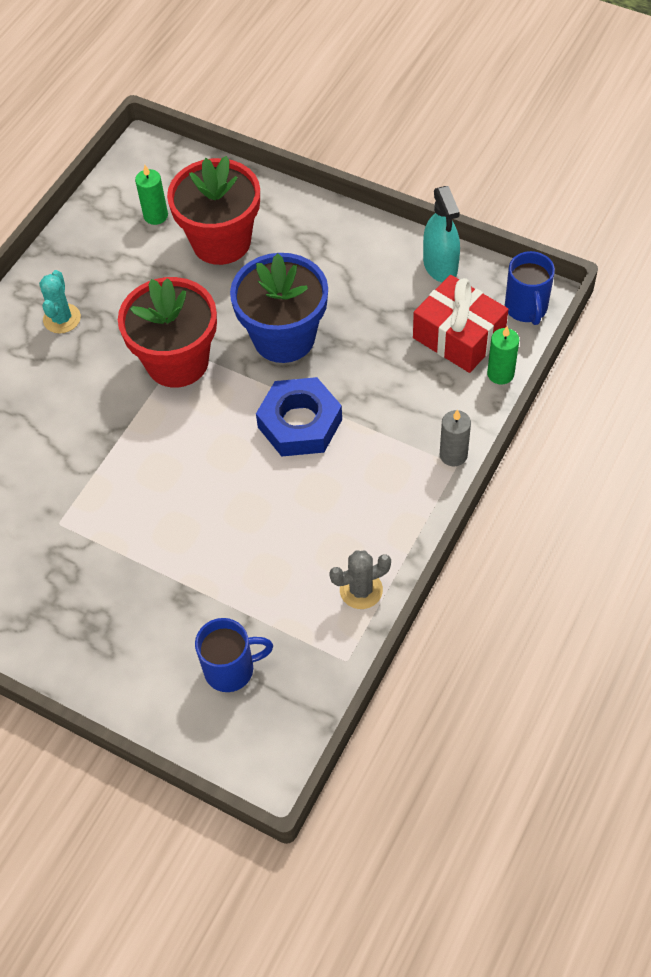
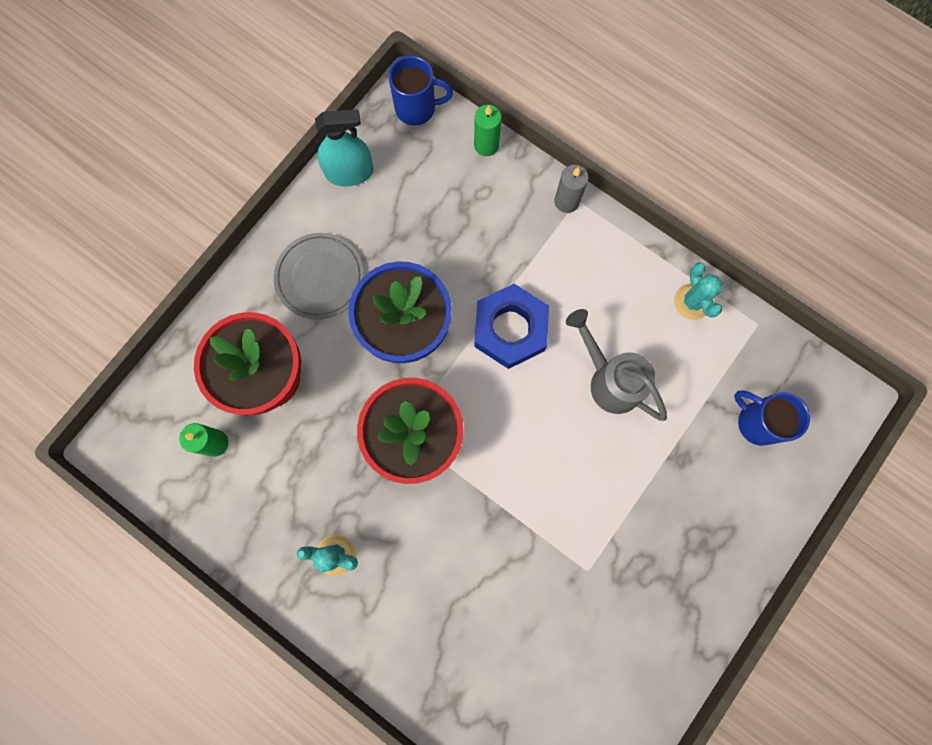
camera: 85 degrees left, 20 degrees up
(231, 669) = (757, 422): blue mug -> blue mug turned 45 degrees counterclockwise
(259, 518) = (609, 379): none -> grey watering can
(325, 262) = (320, 277): none -> grey plate
(361, 590) = (692, 301): grey cactus -> turquoise cactus
(458, 336) = (437, 172): red gift -> none

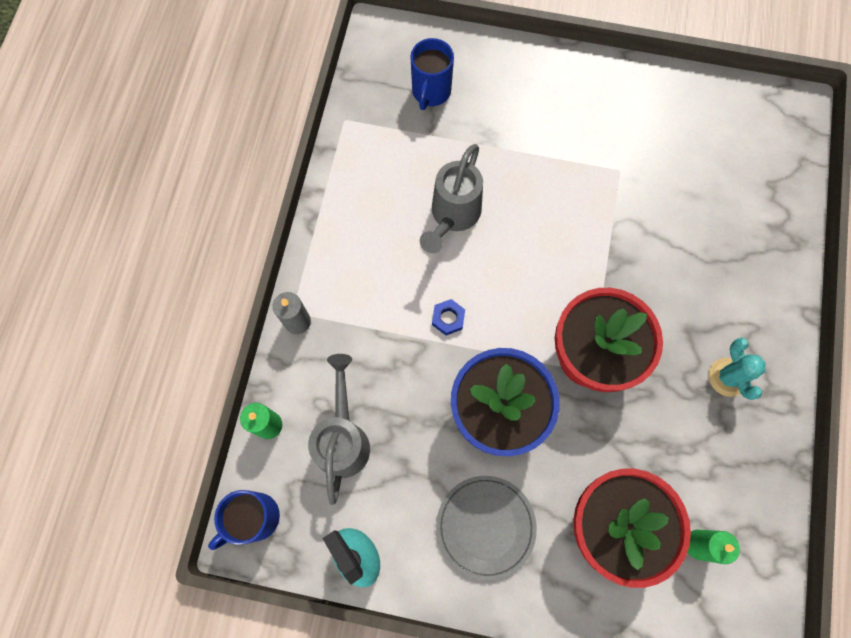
camera: 115 degrees left, 5 degrees down
(417, 108) = (255, 518): blue mug -> blue mug turned 105 degrees counterclockwise
(447, 198) = (343, 438): none -> grey watering can
(510, 329) = (448, 318): blue nut -> blue nut, size x0.43
(692, 301) = (348, 177): turquoise cactus -> none

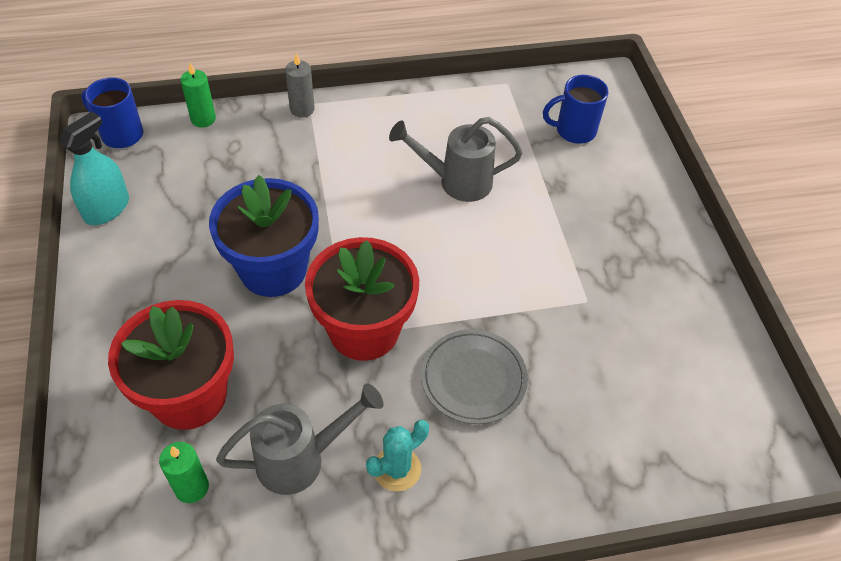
camera: 65 degrees right, 20 degrees down
(343, 438) = (209, 168): grey watering can -> grey watering can (301, 459)
(448, 318) = (352, 207): blue nut -> none
(485, 527) = (158, 292): grey plate -> grey plate (473, 378)

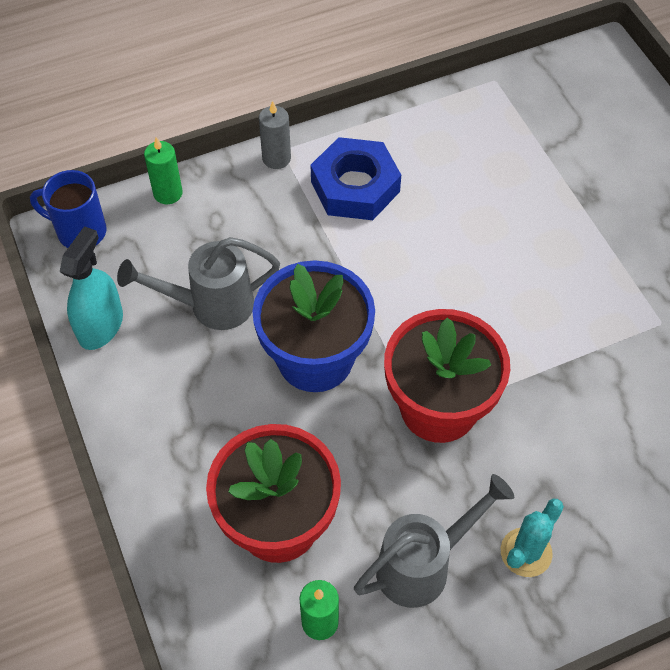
camera: 10 degrees left, 5 degrees up
(359, 142) = (355, 187): none -> blue nut
(456, 181) = (478, 212): grey watering can -> grey watering can (210, 305)
(473, 378) = (571, 436): grey plate -> none
(574, 131) = (586, 125): blue mug -> none

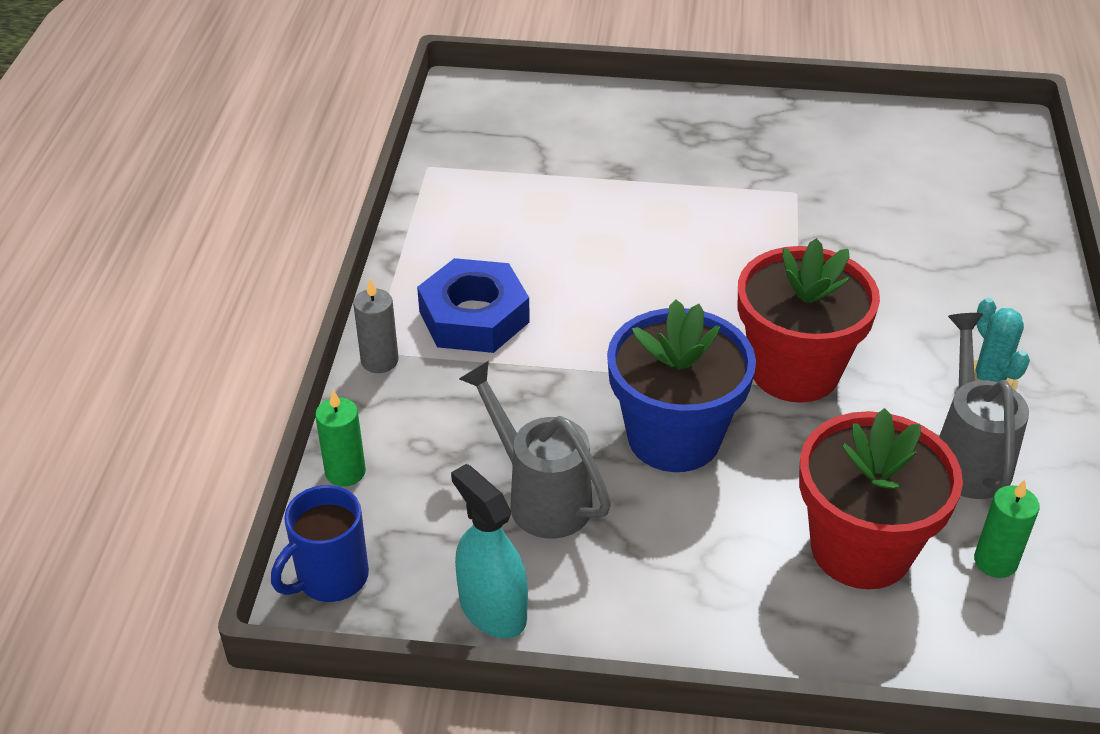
camera: 60 degrees left, 15 degrees down
(210, 305) = (539, 496): grey watering can -> grey watering can turned 120 degrees clockwise

